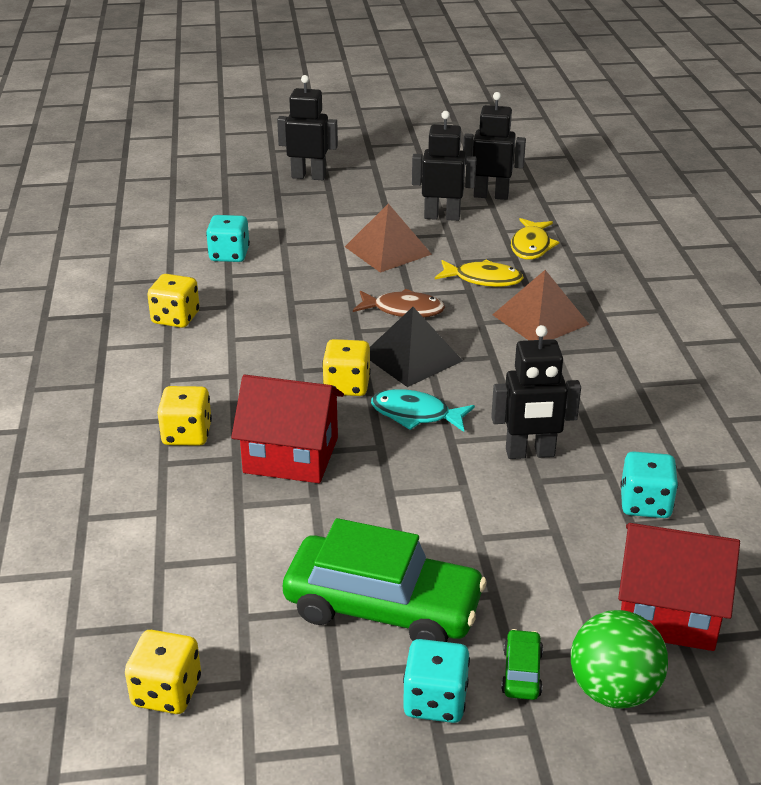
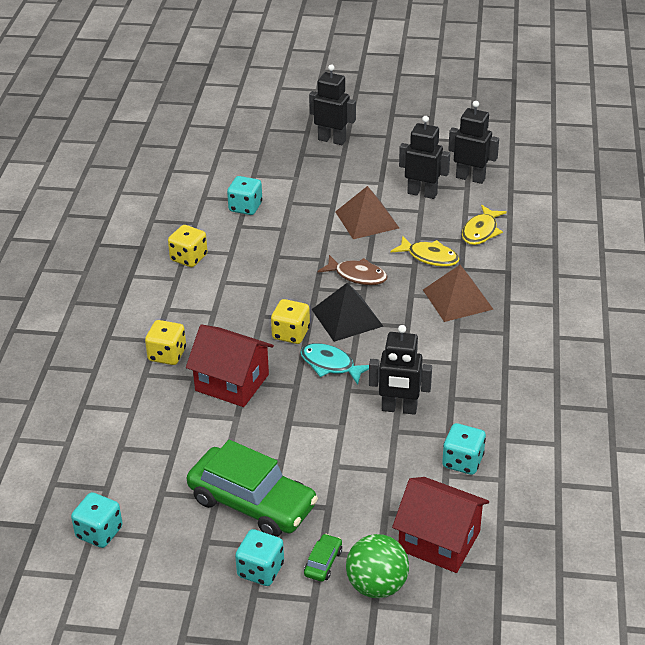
camera: 15 degrees right, 5 degrees up
(166, 692) = (99, 532): yellow dice -> turquoise dice

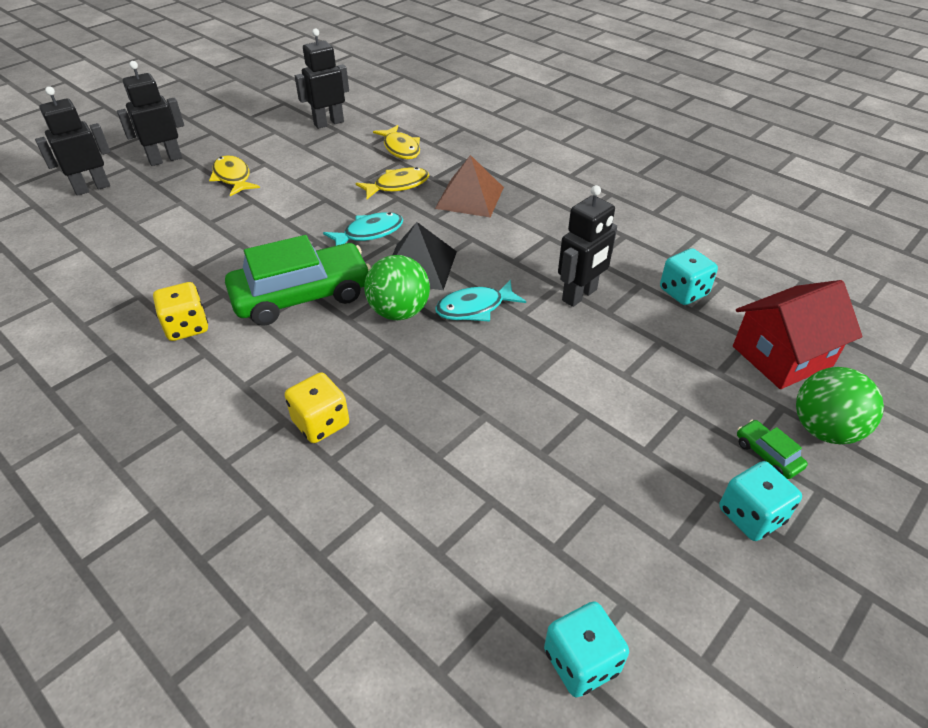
camera: 55 degrees left, 5 degrees up
(232, 382) = (426, 391): red house -> none
(245, 207) = (171, 251): turquoise dice -> none
(252, 502) = (634, 468): green car -> green car (302, 295)
(291, 334) = (399, 312): yellow dice -> green ball
(347, 180) = (233, 177): none -> yellow fish
(357, 276) = (369, 233): brown fish -> turquoise fish
(367, 220) = (302, 193): brown pyramid -> none
(422, 193) = (312, 151): black robot -> black robot (92, 188)

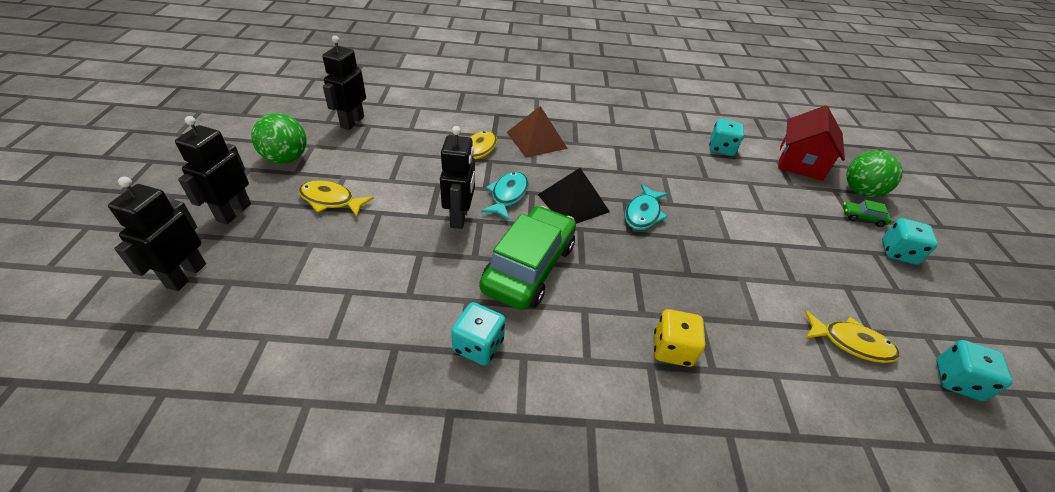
camera: 45 degrees left, 0 degrees up
(187, 327) = (478, 345): yellow dice -> turquoise dice
(399, 312) = (606, 241): green ball -> green ball (286, 158)
(400, 148) = (440, 122): yellow fish -> yellow fish (851, 343)
(580, 295) = (681, 175): black robot -> black robot (460, 217)

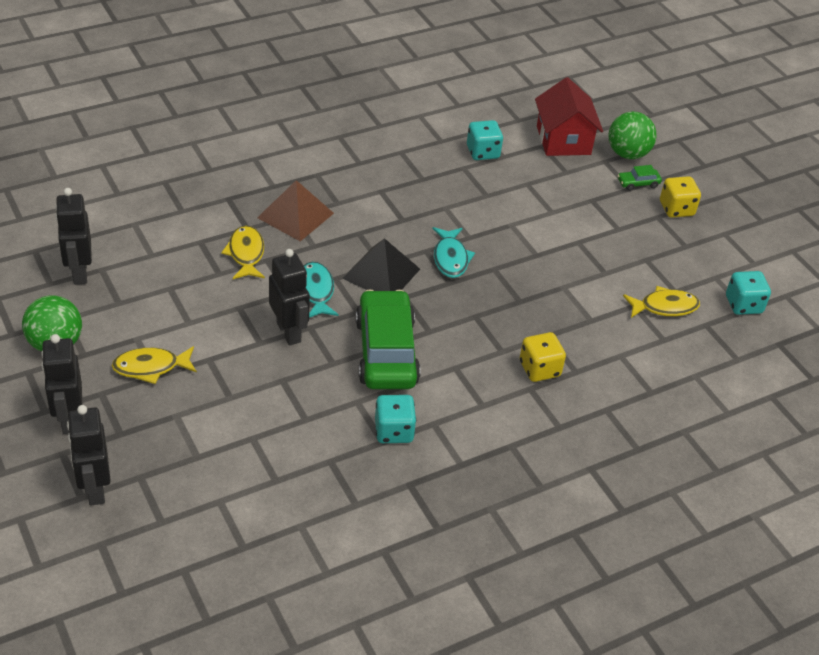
camera: 30 degrees left, 0 degrees up
(898, 253) = (676, 209): turquoise dice -> yellow dice

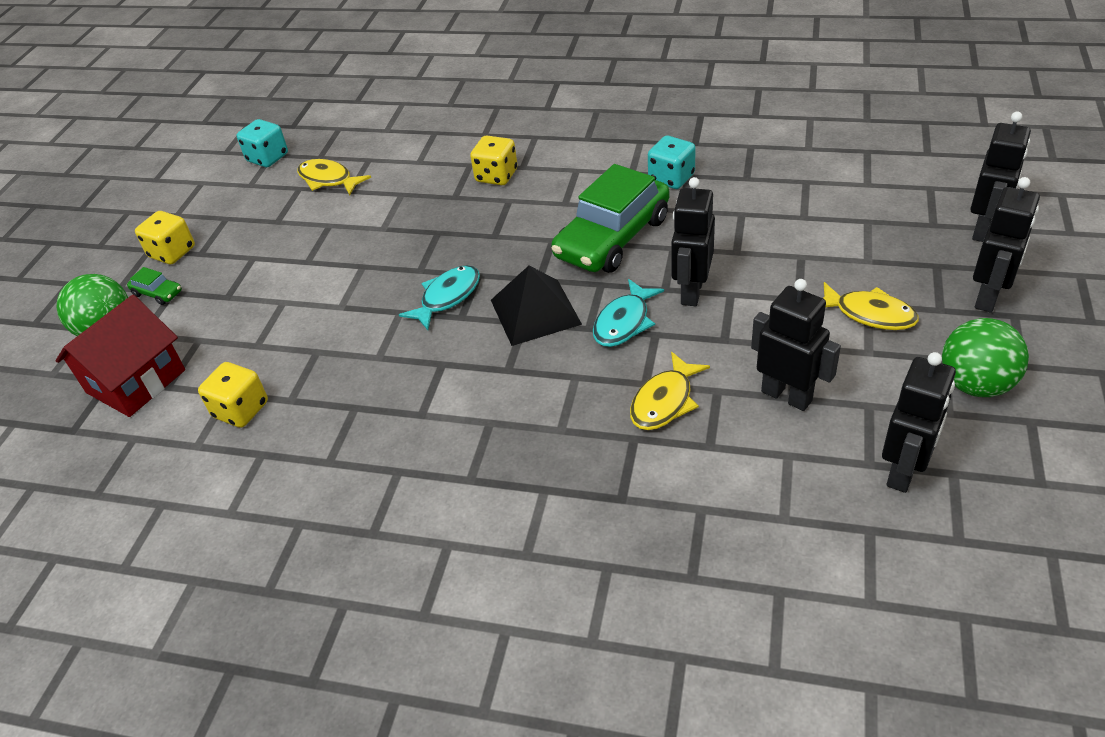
camera: 130 degrees left, 0 degrees up
(173, 287) = (787, 396): none -> black robot
(295, 215) = (557, 428): brown pyramid -> none
(483, 152) = (241, 410): turquoise dice -> yellow dice

